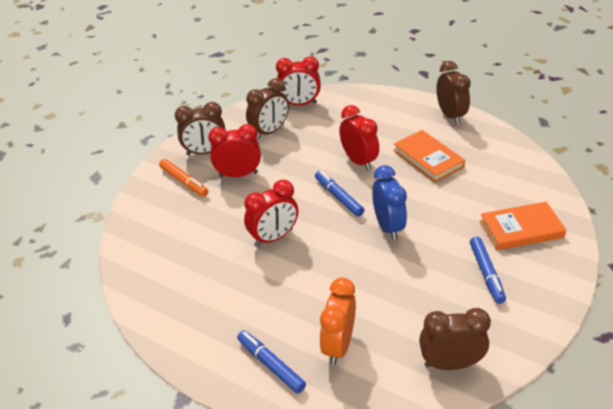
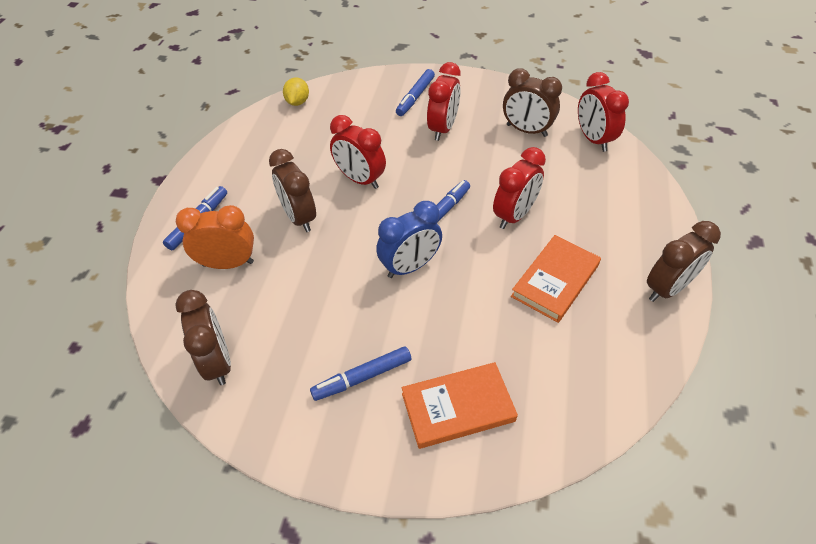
camera: 70 degrees right, 10 degrees up
(132, 263) = (297, 102): none -> yellow lemon
(184, 181) = (415, 97): orange marker -> blue marker
(205, 152) = (466, 96): brown clock -> brown clock (299, 217)
(238, 175) = (443, 129): red clock -> red clock turned 45 degrees clockwise
(521, 229) = (458, 407): orange book -> orange book turned 75 degrees counterclockwise

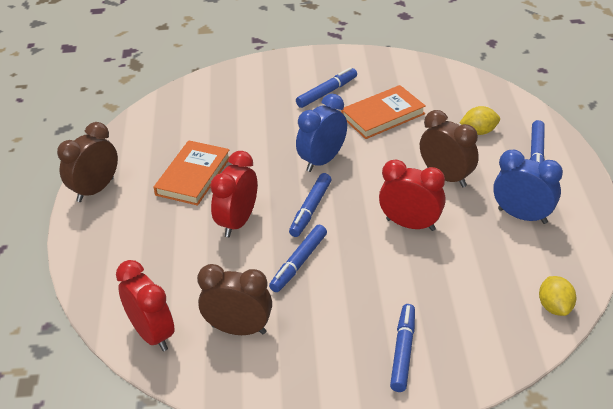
camera: 165 degrees right, 10 degrees down
(218, 362) = (433, 80): brown clock -> none
(228, 263) = (479, 131): orange clock -> yellow lemon
(264, 167) = (522, 216): none -> blue clock
(443, 129) = (345, 308): red clock -> none
(458, 407) = (255, 92): orange book -> orange book (383, 115)
(467, 168) = (299, 262): none -> blue marker

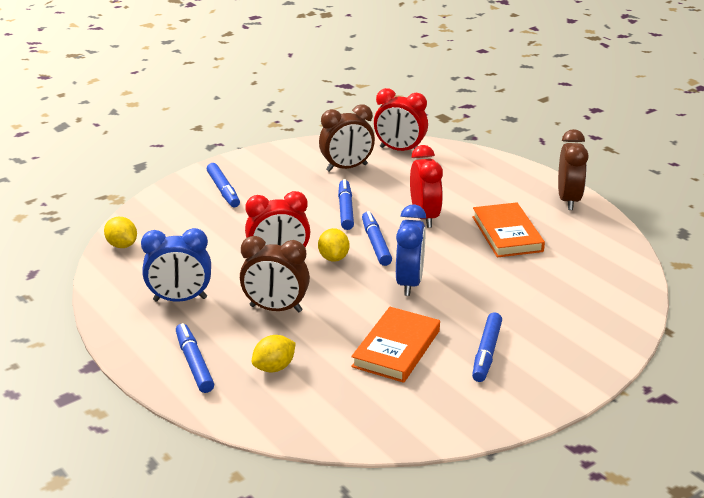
camera: 145 degrees right, 10 degrees down
(360, 209) = (333, 258): none -> yellow lemon

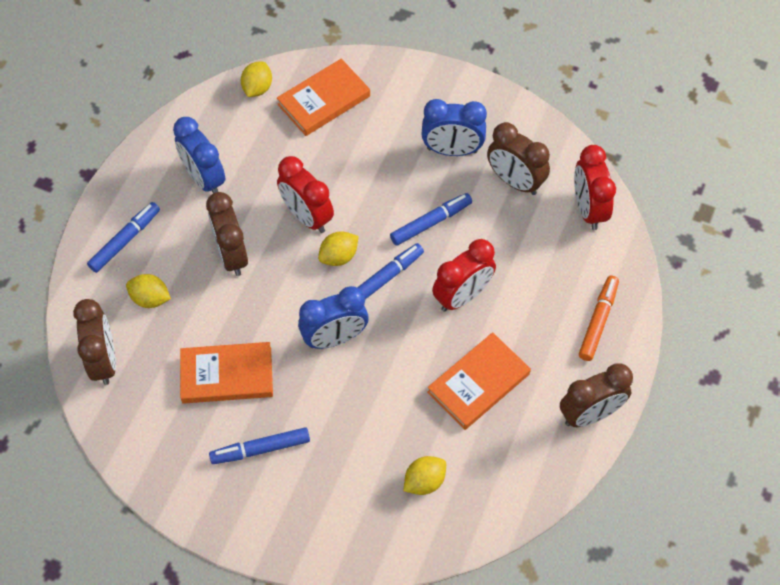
camera: 60 degrees right, 30 degrees up
(176, 219) = (324, 100): none -> orange book
(223, 190) = (399, 105): blue marker -> none
(291, 182) = (452, 150): none -> blue clock
(315, 417) = (104, 361): none -> brown clock
(495, 175) = (598, 321): none -> orange marker
(576, 283) = (424, 481): none -> yellow lemon

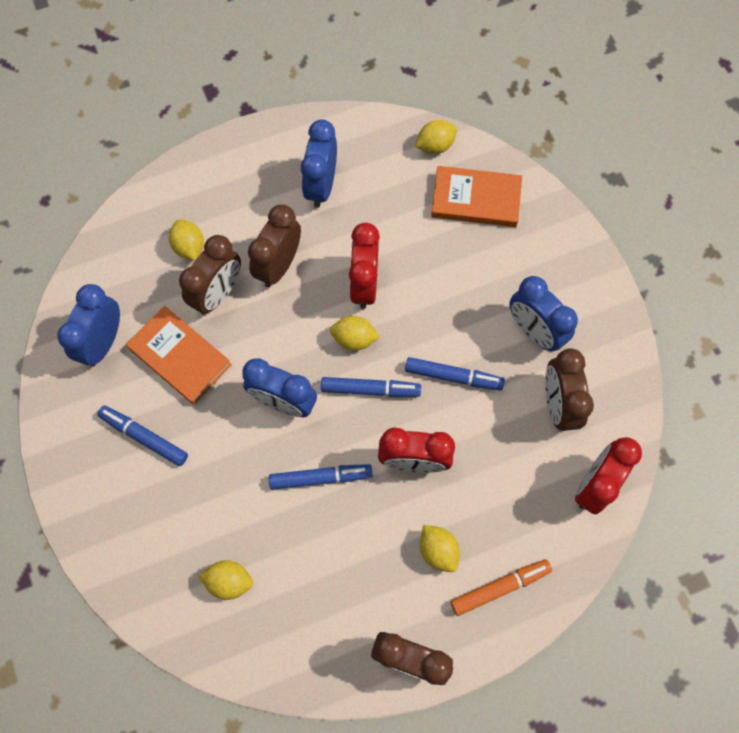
camera: 45 degrees right, 10 degrees up
(104, 361) = (112, 265): brown clock -> brown clock (218, 293)
(125, 241) = (217, 185): blue marker -> blue marker (320, 477)
(157, 416) = (103, 342): none -> blue clock
(478, 383) = (351, 544): orange book -> none
(537, 335) = (438, 550): none -> yellow lemon

